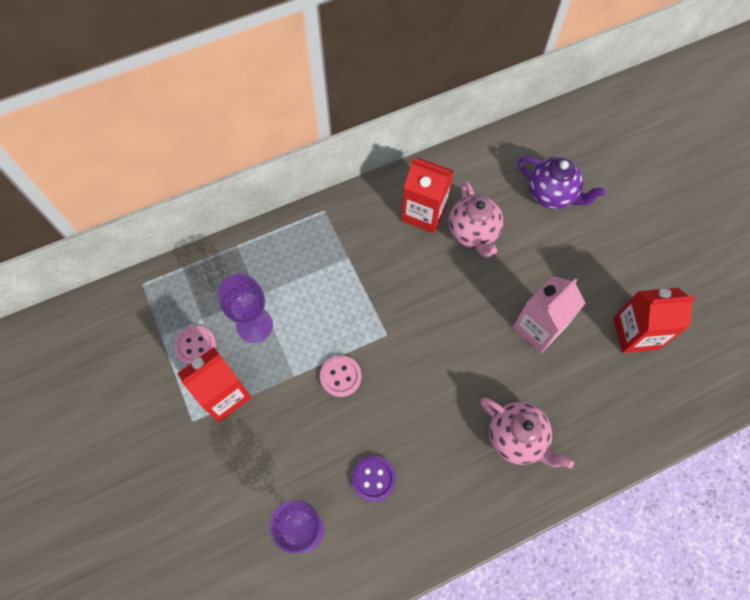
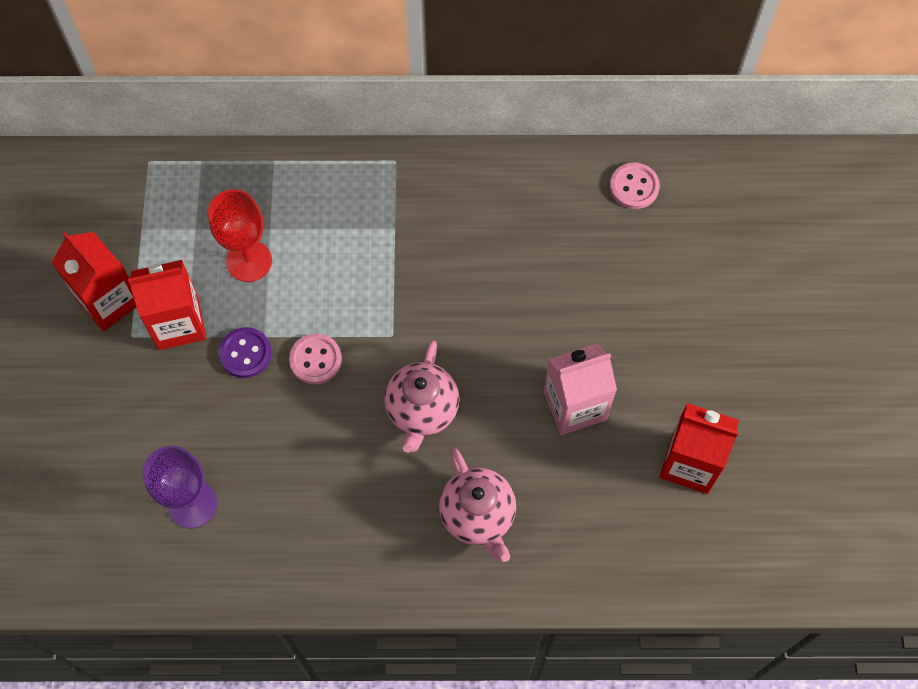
camera: 25 degrees right, 0 degrees up
(196, 346) = (173, 256): pink button -> pink button (634, 187)
(254, 325) = (249, 261): purple goblet -> red goblet
(373, 479) = (294, 485): purple button -> purple button (245, 353)
(424, 213) = (512, 213): red carton -> red carton (109, 301)
(473, 233) = (559, 262): pink teapot -> pink teapot (422, 411)
(551, 195) = (683, 255): purple teapot -> none

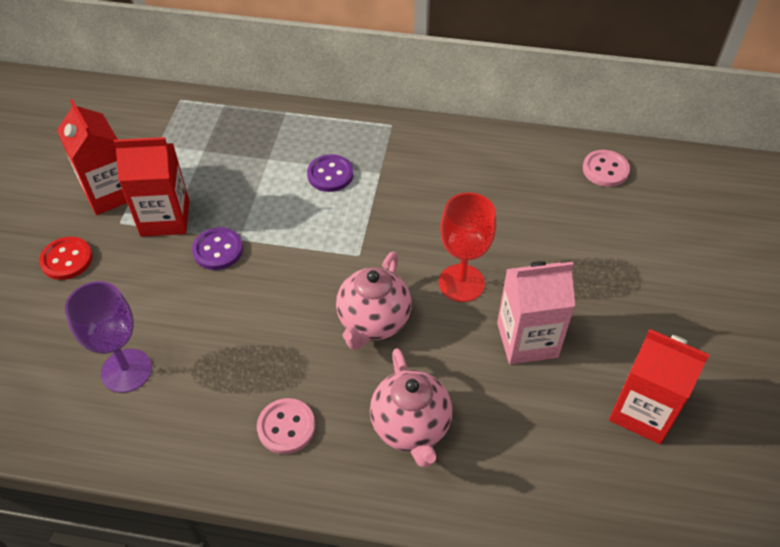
camera: 10 degrees right, 15 degrees down
(90, 390) = (67, 260): none -> red button
(249, 261) = (243, 180): red goblet -> red goblet (461, 283)
(315, 360) = (281, 264): pink button -> pink button (286, 427)
(342, 239) = (330, 175): none -> purple button

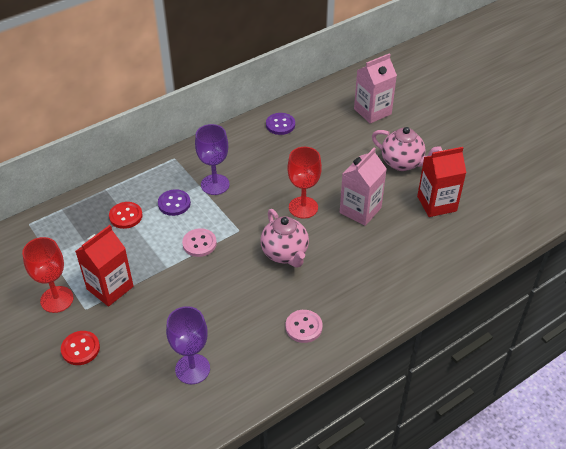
camera: 45 degrees left, 5 degrees down
(110, 193) = (57, 299): red carton -> red goblet
(218, 250) = (163, 281): purple button -> purple button (280, 125)
(269, 154) = (126, 216): none -> red button
(397, 184) = (215, 184): none -> purple goblet
(411, 427) = (357, 283): pink teapot -> pink teapot (402, 163)
(605, 170) = (305, 112): pink button -> pink button (199, 243)
(698, 225) = (372, 111): none -> pink carton

